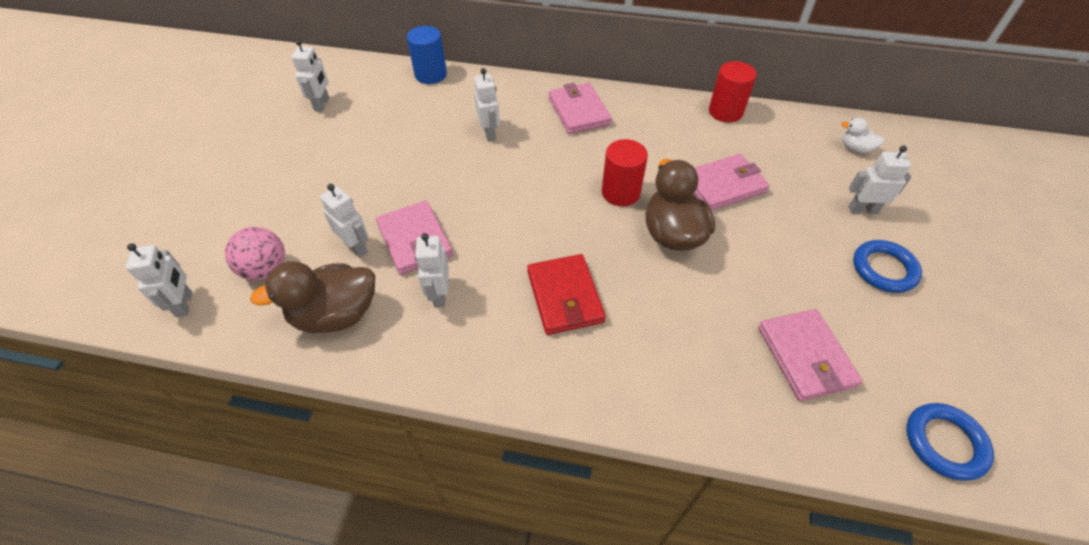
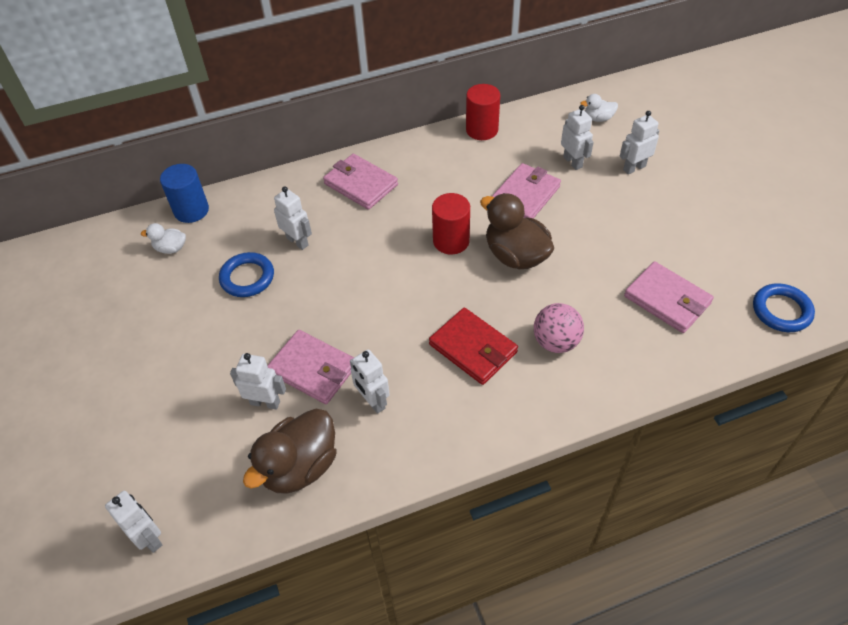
camera: 30 degrees left, 0 degrees up
(266, 269) = (199, 466): pink ball -> pink ball (556, 342)
(322, 104) = (105, 290): white robot -> white robot (573, 162)
(392, 95) = (171, 248): none -> white duck
(884, 269) = (675, 208): blue ring -> blue ring (247, 277)

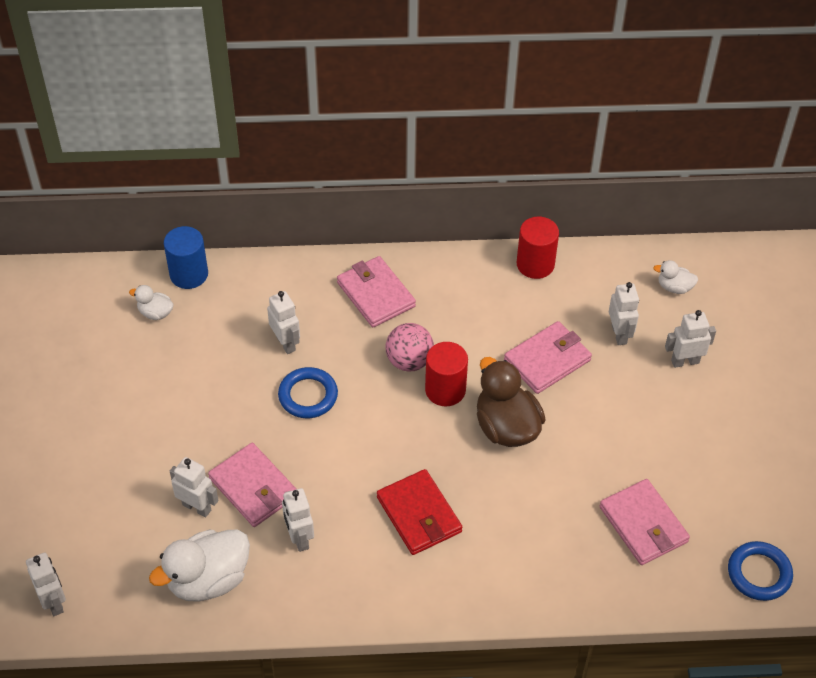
camera: 15 degrees right, 0 degrees up
(247, 277) = (221, 369): blue ring -> blue ring (308, 396)
(300, 466) = (208, 580): brown duck -> white duck
(556, 342) = (505, 534): pink ball -> pink ball (409, 361)

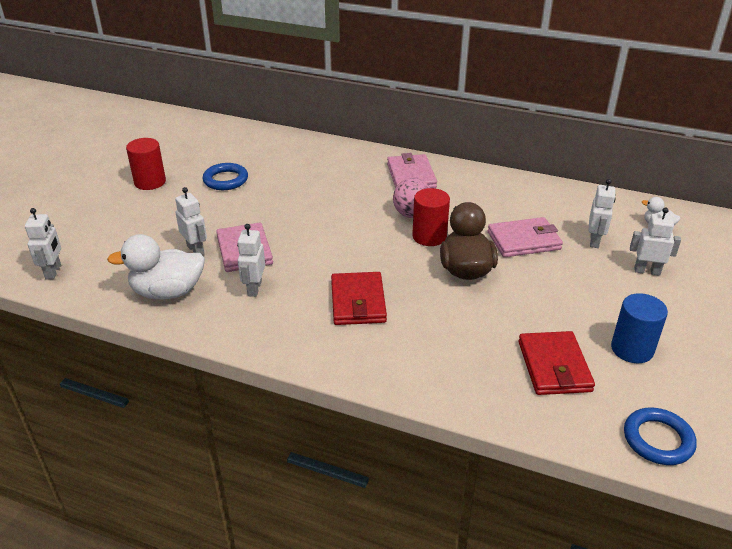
camera: 25 degrees right, 15 degrees down
(155, 313) = (253, 150): white duck -> none
(189, 274) = (290, 138): blue cylinder -> blue cylinder (632, 349)
(286, 343) = (328, 184): white robot -> none
(308, 396) = (323, 213): blue ring -> blue ring (225, 180)
(535, 264) = (544, 188): red cylinder -> red cylinder (150, 182)
(643, 524) = (554, 366): pink wallet -> red wallet

